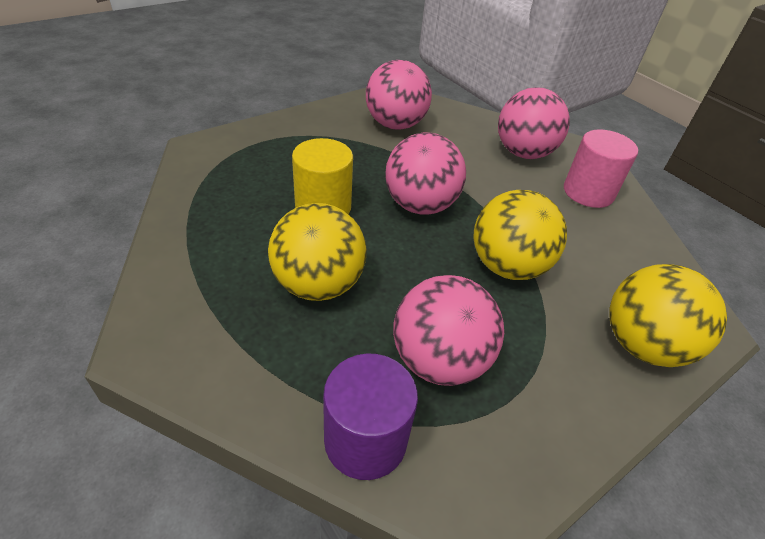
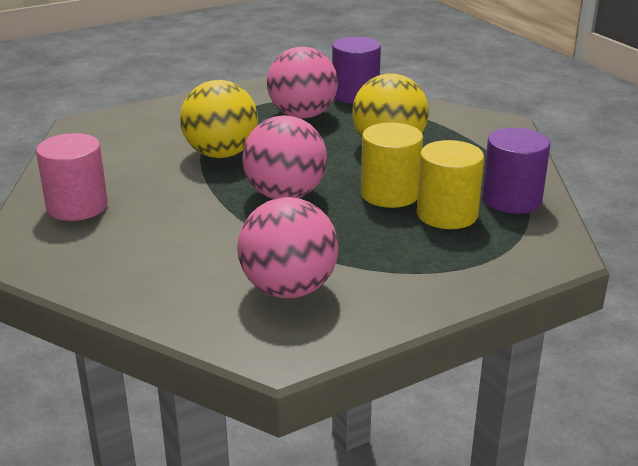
camera: 170 degrees left, 15 degrees down
(207, 200) = (511, 200): none -> purple cylinder
(275, 183) = (447, 214): none -> yellow cylinder
(523, 153) = (117, 250): pink ball -> none
(642, 345) = (148, 118): yellow ball -> none

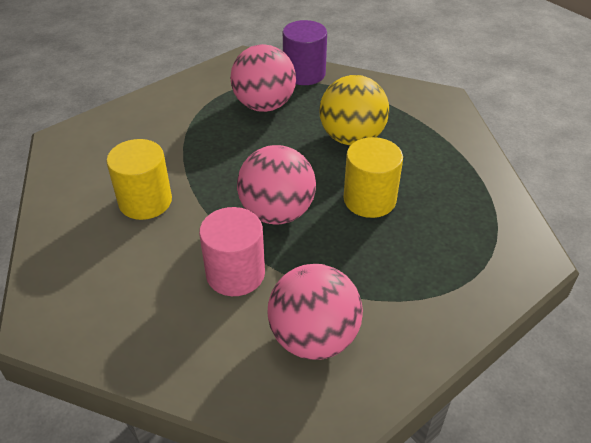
camera: 10 degrees left, 15 degrees up
(77, 206) = (86, 252): pink cylinder -> pink cylinder (235, 273)
(221, 154) = (204, 164): yellow ball -> none
(447, 214) = (426, 220): yellow cylinder -> yellow cylinder (145, 201)
(511, 200) = (475, 194): purple cylinder -> none

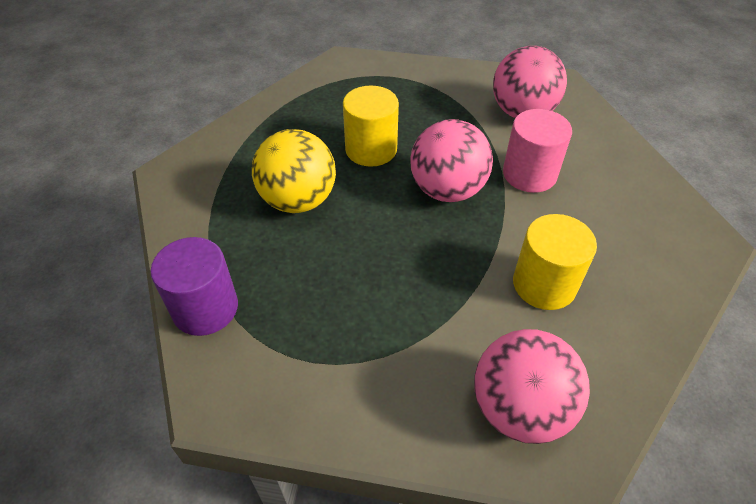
camera: 130 degrees left, 5 degrees up
(264, 105) = (307, 302): pink ball -> pink ball (520, 408)

